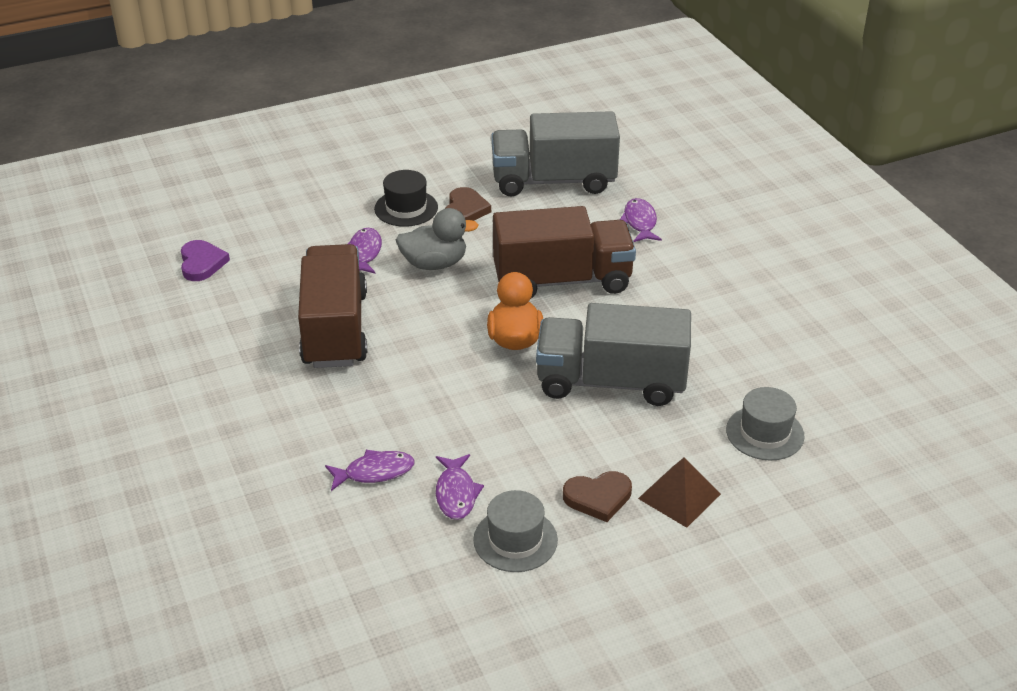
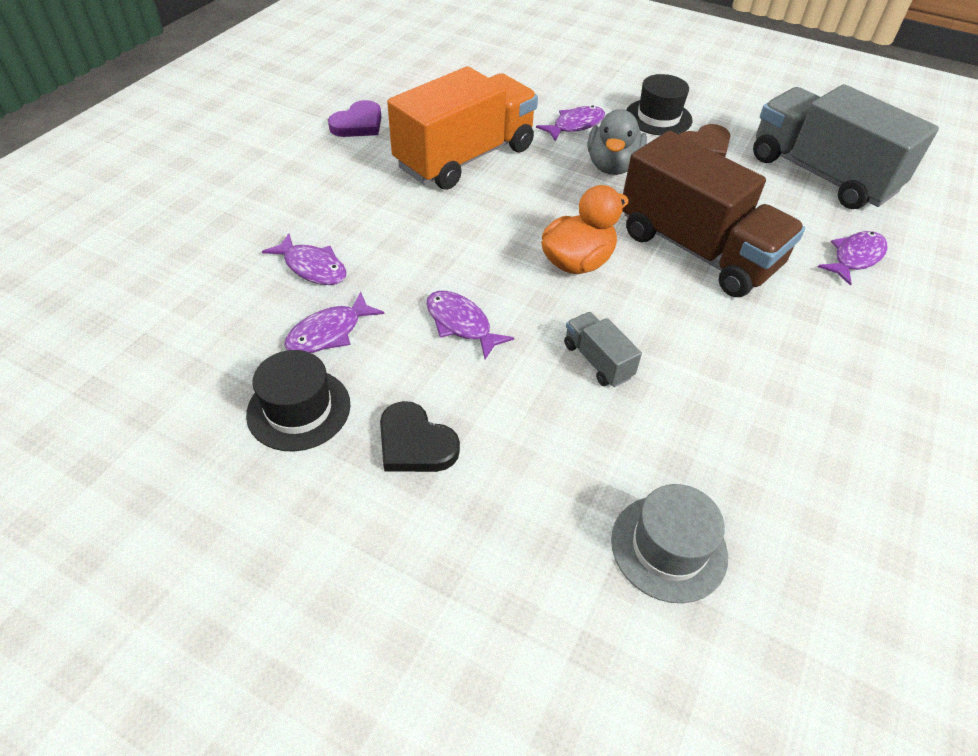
camera: 50 degrees right, 10 degrees up
(202, 263) = (463, 64): purple heart -> purple heart (358, 124)
(335, 329) = (465, 158): brown truck -> orange truck
(434, 264) = (612, 166): grey duck -> grey duck turned 60 degrees clockwise
(515, 425) = (461, 324): none -> purple fish
(515, 540) = (299, 409): grey hat -> black hat
(598, 498) = (415, 443): brown heart -> black heart
(611, 382) = (597, 361): grey truck -> grey truck, size x0.42
(679, 496) = (481, 516): brown pyramid -> none

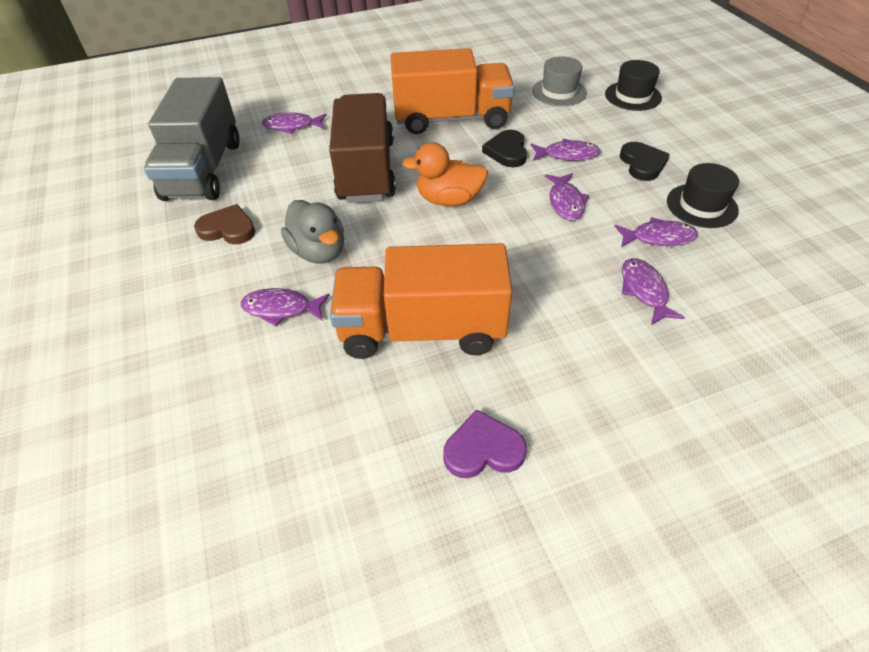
camera: 135 degrees left, 0 degrees up
(523, 400) = (567, 155): none -> purple fish
(597, 361) = (507, 151): grey truck -> black heart
(612, 166) = (319, 251): grey duck -> grey duck turned 90 degrees clockwise
(658, 117) = (205, 275): black hat -> black hat (633, 96)
(727, 376) = (451, 119): none -> orange truck

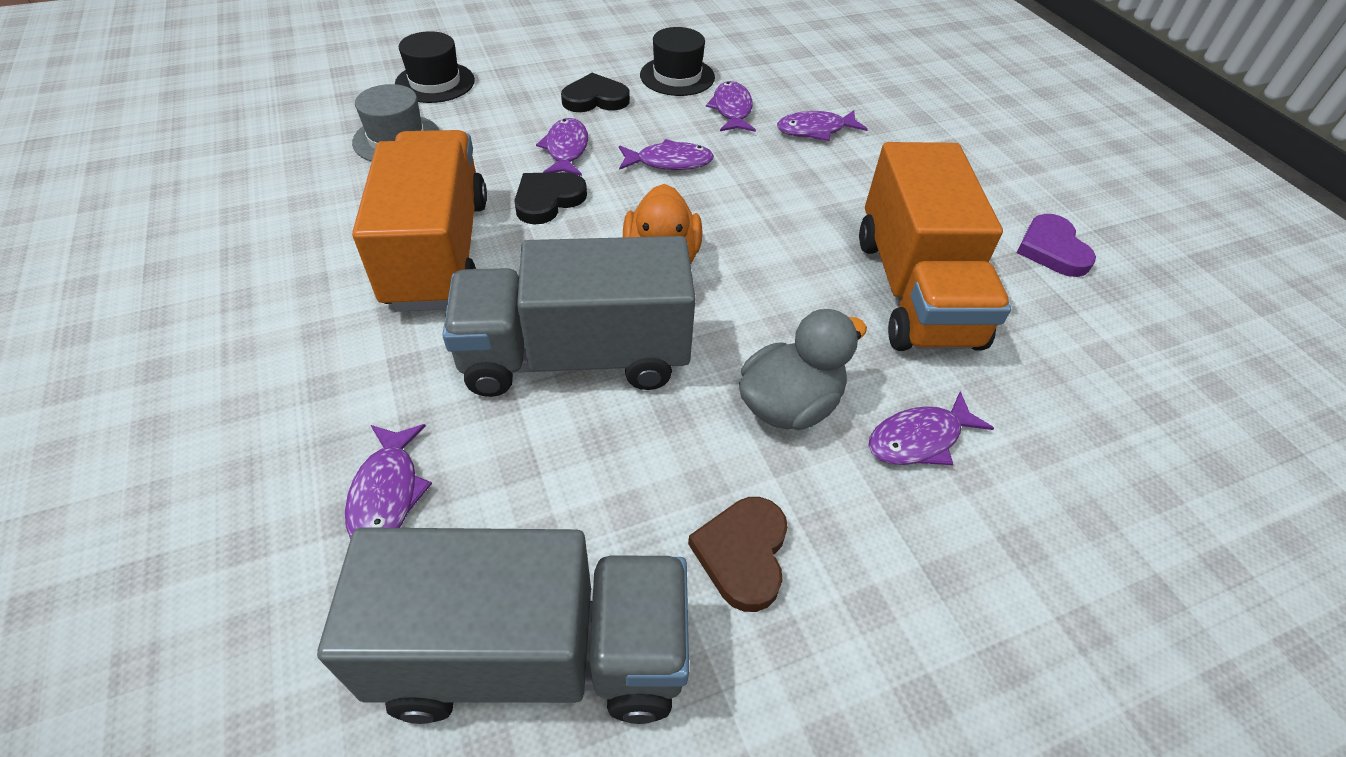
camera: 95 degrees left, 0 degrees up
(281, 309) = (919, 439): purple fish -> purple fish turned 60 degrees clockwise
(366, 170) = (575, 357): brown truck -> grey truck
(507, 151) = (548, 200): black heart -> black heart turned 135 degrees clockwise

